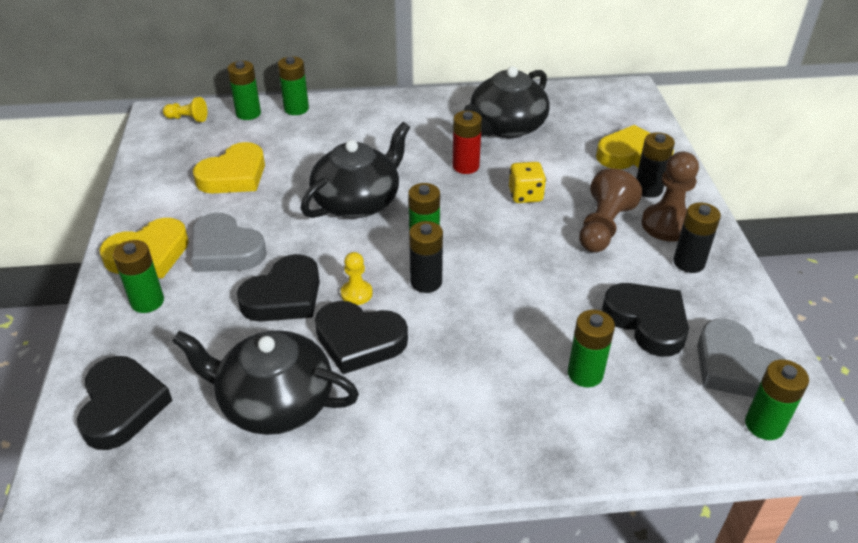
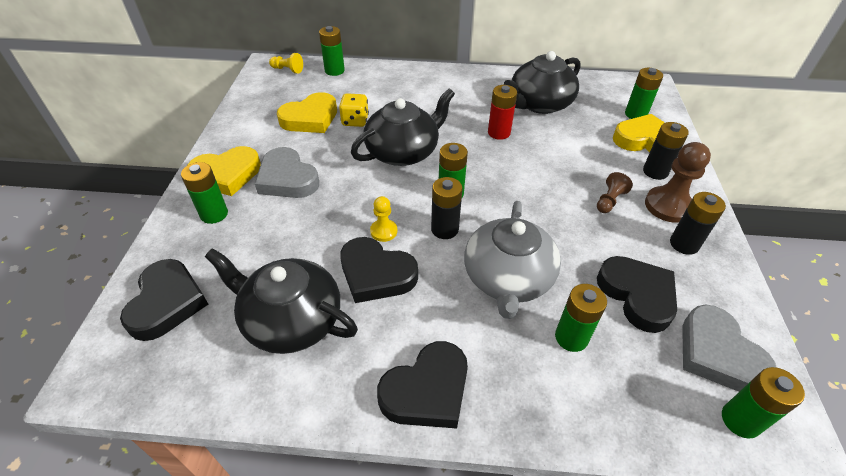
camera: 10 degrees right, 5 degrees up
(284, 296) = (323, 225): black heart -> black heart (427, 390)
(296, 109) = (372, 71): green battery -> green battery (635, 114)
(507, 325) = (507, 279): none -> grey teapot
(525, 195) = (545, 164): yellow dice -> yellow dice (355, 121)
(603, 227) = (609, 201): brown pawn -> brown pawn, size x0.57

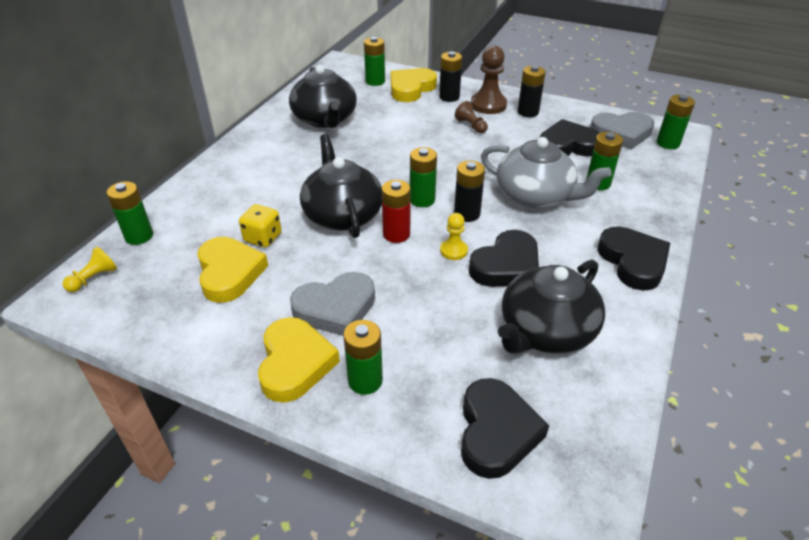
camera: 70 degrees left, 5 degrees down
(167, 303) = (496, 432): black heart -> black heart turned 75 degrees clockwise
(499, 133) = (352, 152): red battery -> red battery (396, 234)

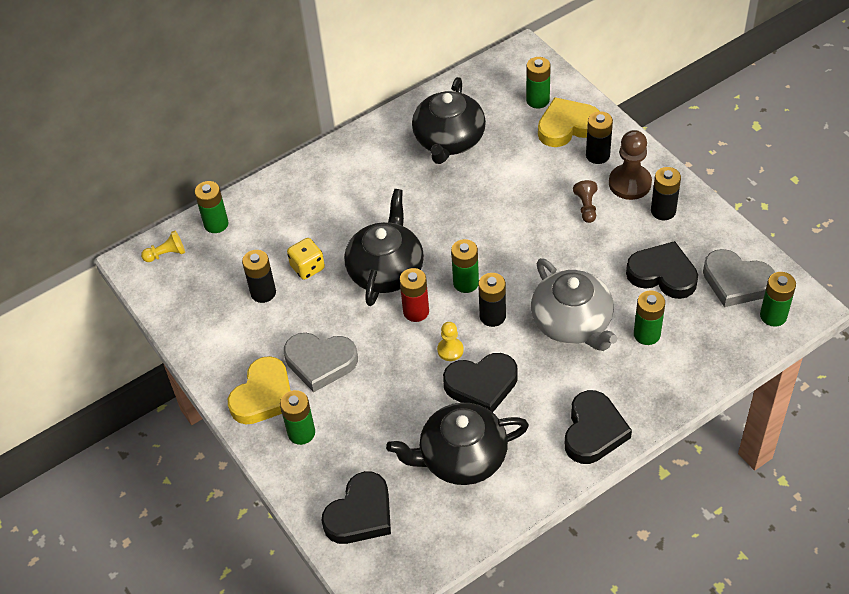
camera: 35 degrees right, 10 degrees up
(229, 273) = (263, 293): yellow heart -> black battery

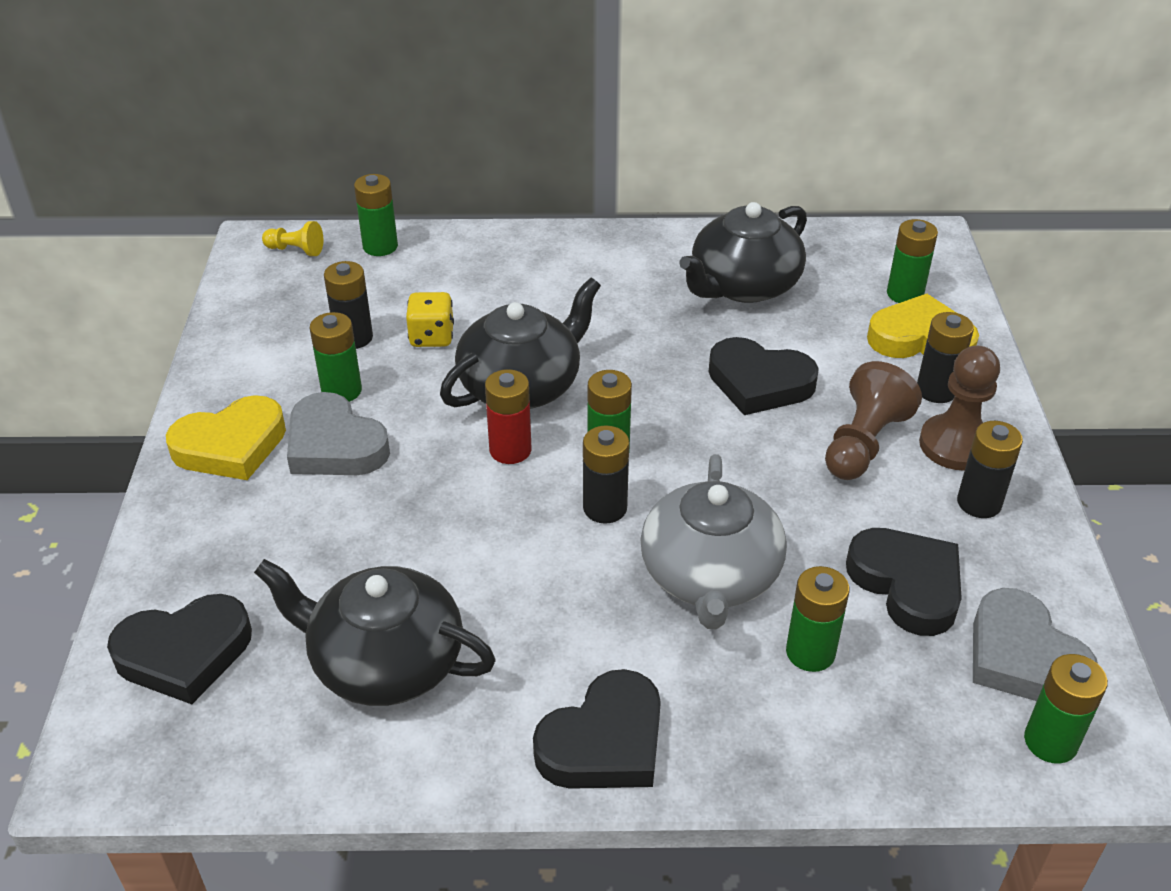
camera: 30 degrees right, 10 degrees down
(301, 433) = (225, 512): green battery -> green battery (341, 391)
(450, 350) = (508, 518): yellow pawn -> none
(481, 385) = (505, 585): black heart -> black heart (759, 383)
(586, 207) = (863, 443): brown pawn -> brown pawn, size x1.77

